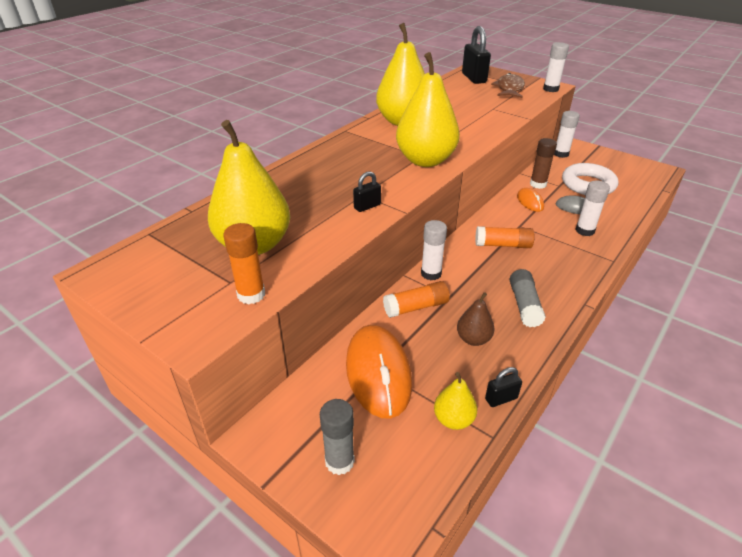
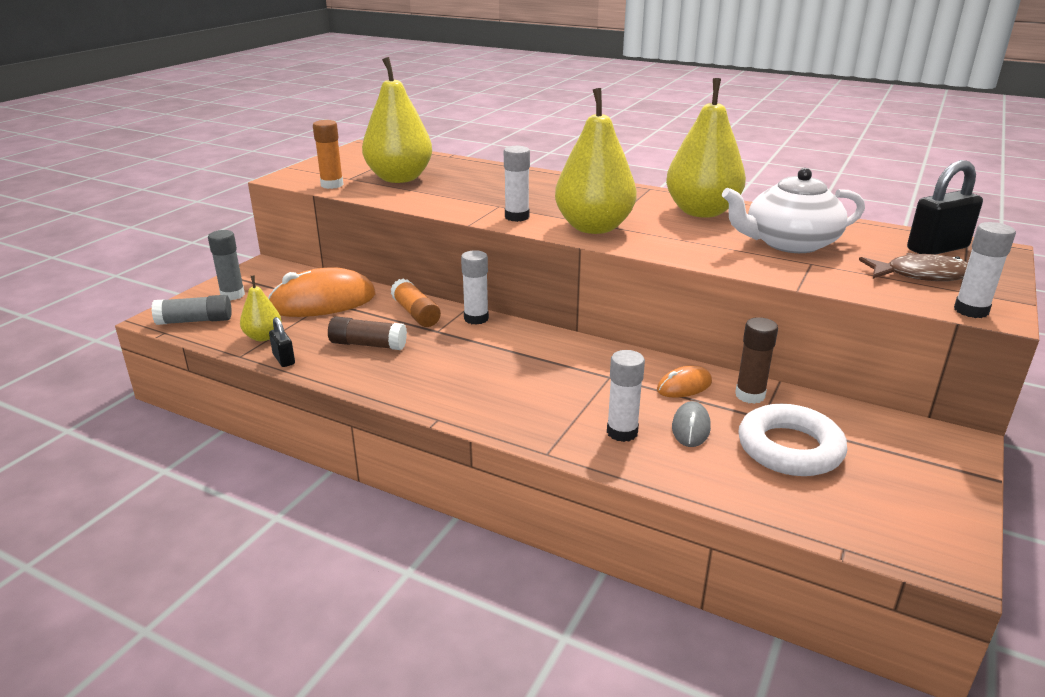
camera: 80 degrees right, 10 degrees down
(367, 206) = (474, 208): black padlock -> none
(463, 108) = (789, 243): none -> white teapot
(473, 339) = (368, 344): brown pear -> brown glue stick
(503, 245) = (552, 362): orange glue stick -> none
(524, 305) = (428, 375): grey glue stick -> grey glue stick (195, 321)
(561, 154) = (899, 425): white glue stick -> white glue stick (517, 217)

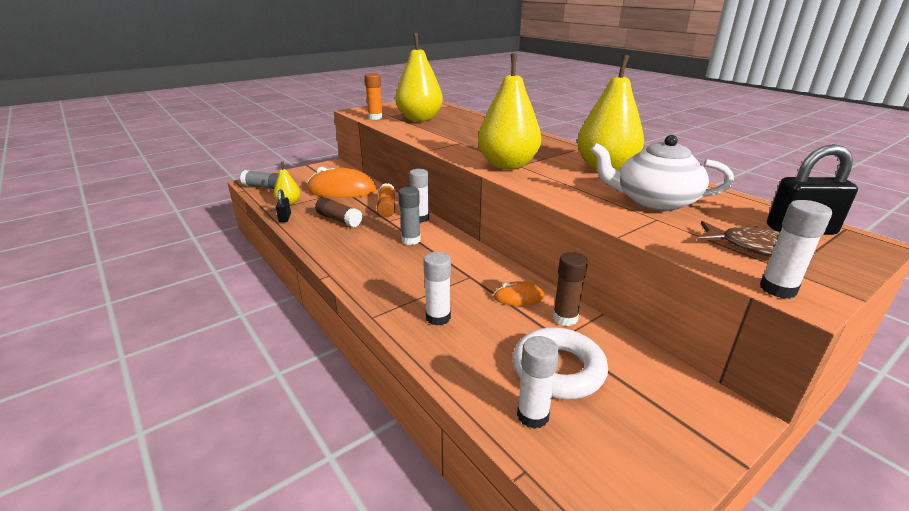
camera: 25 degrees right, 0 degrees up
(232, 295) = (299, 177): grey glue stick -> grey glue stick (411, 240)
(517, 217) = (463, 151): white glue stick -> white glue stick (533, 415)
(691, 427) = (492, 329): grey mouse -> none

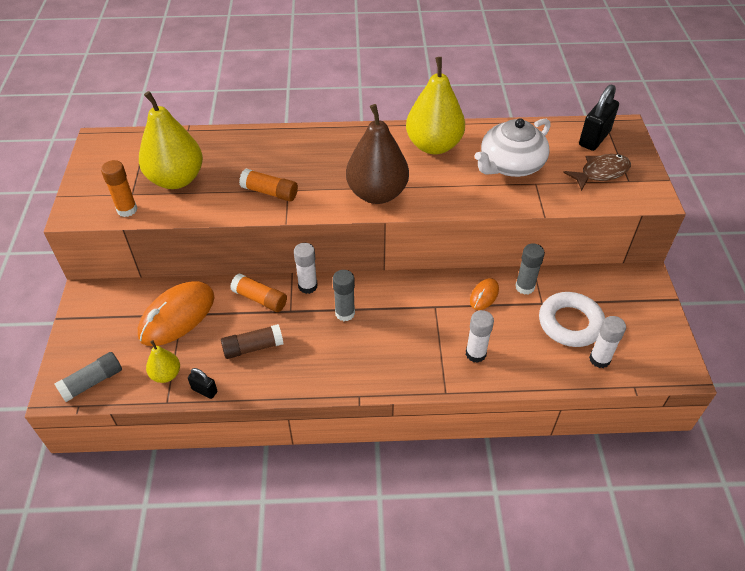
camera: 55 degrees left, 20 degrees up
(449, 139) = (270, 192): none -> orange glue stick
(507, 165) = (377, 194): yellow pear -> brown pear
(565, 318) = (525, 287): brown glue stick -> grey glue stick
(777, 289) = (643, 200): white glue stick -> none

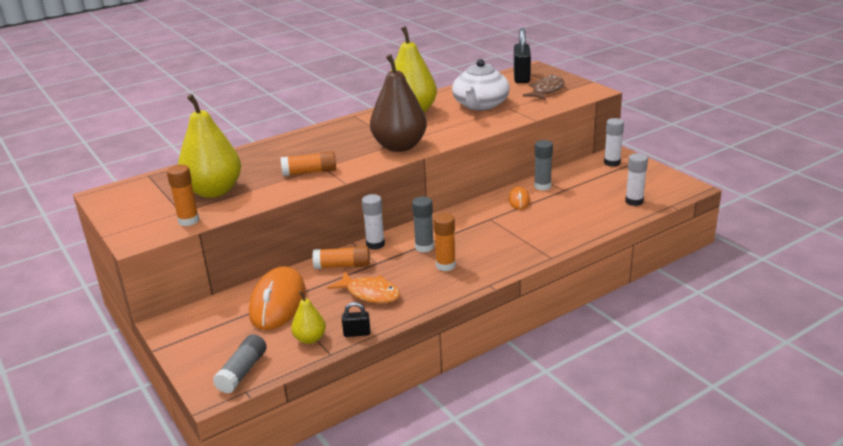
camera: 30 degrees left, 20 degrees down
(253, 347) = (370, 294): brown glue stick -> orange fish
(343, 348) = (445, 265): none -> orange glue stick
(475, 354) = (548, 230): white glue stick -> white glue stick (612, 163)
(570, 323) = (594, 192): white ring -> none

